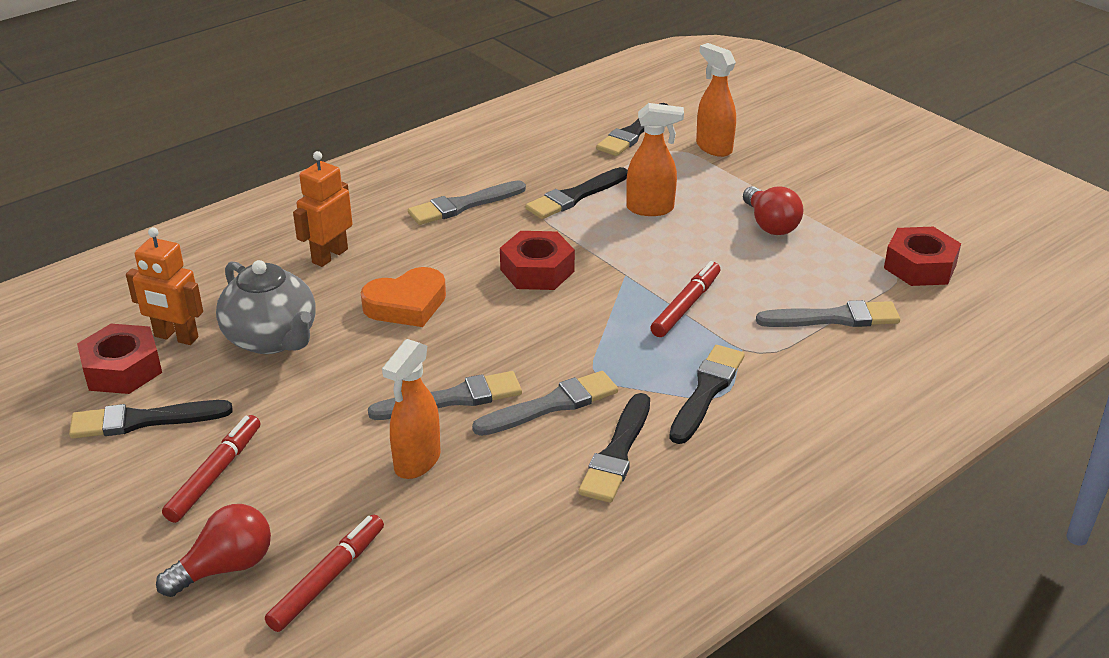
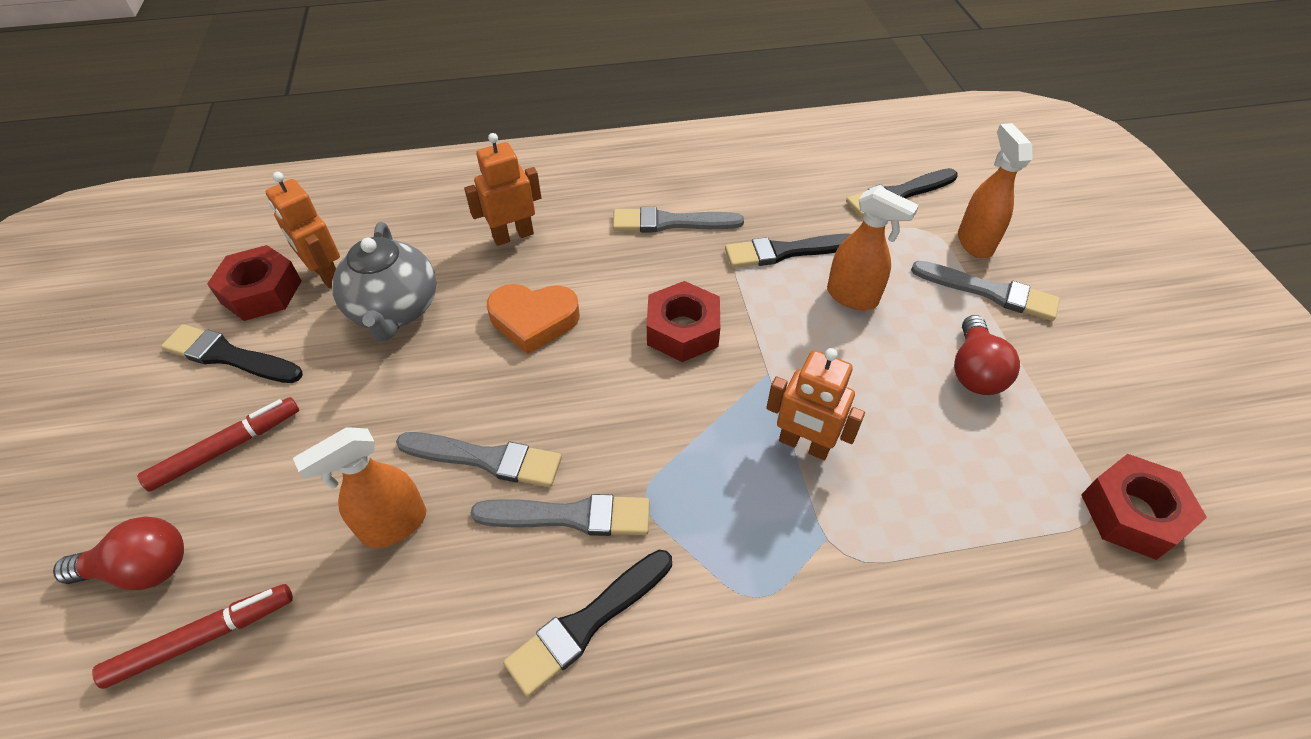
camera: 30 degrees right, 15 degrees up
(686, 306) = (804, 445): red marker -> orange robot
(706, 391) = (744, 582): black brush -> none
(834, 318) = (968, 544): grey brush -> grey brush (989, 292)

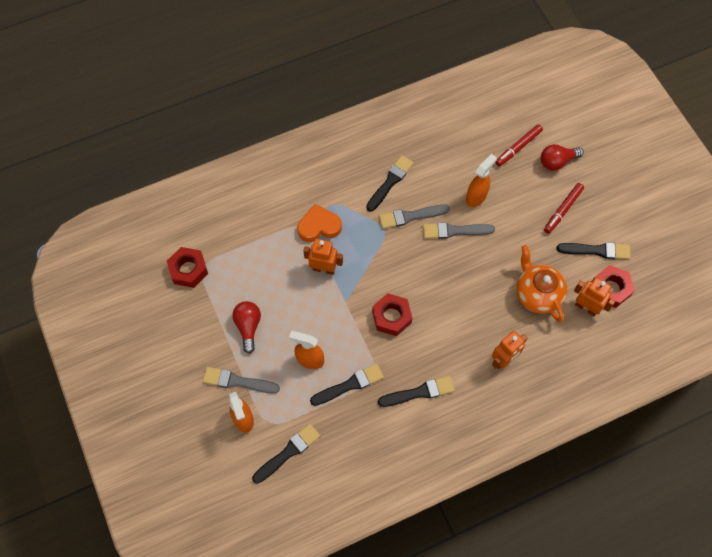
camera: 165 degrees right, 15 degrees up
(395, 310) = (537, 294): grey teapot -> orange teapot
(534, 320) = (466, 305): orange heart -> orange heart (319, 226)
(671, 222) = (419, 392): grey brush -> black brush

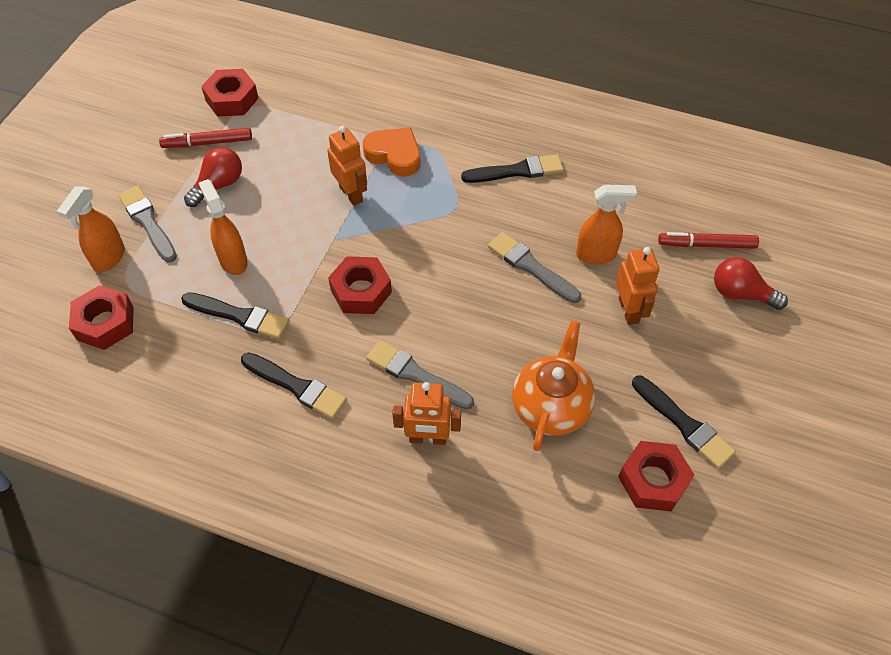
camera: 45 degrees right, 10 degrees down
(288, 452) = (105, 323): black brush -> red nut
(410, 216) = (499, 217): grey brush -> grey brush (416, 375)
(563, 210) = (689, 347): red marker -> red marker (207, 143)
(586, 307) = (596, 473): orange robot -> orange robot (629, 310)

